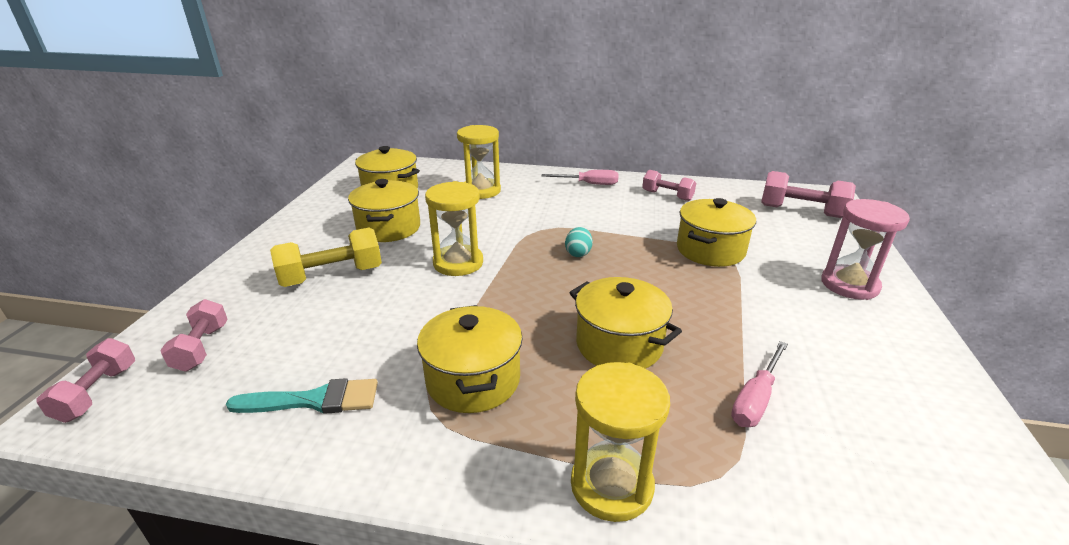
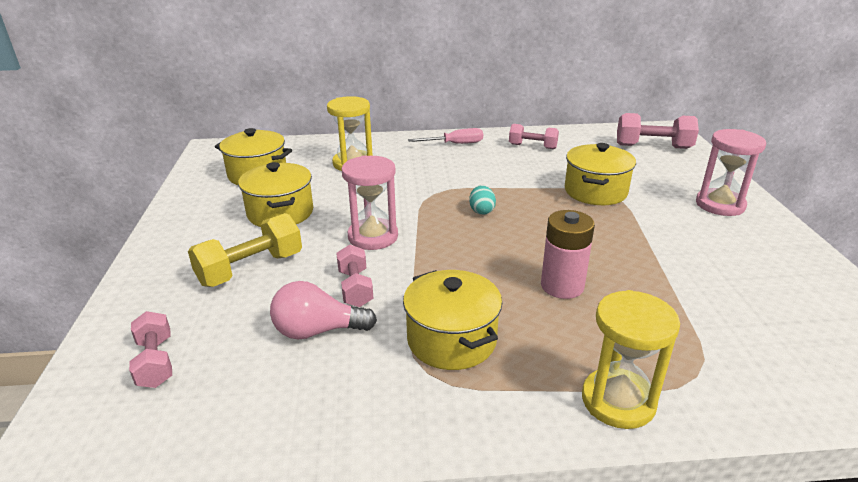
camera: 15 degrees left, 0 degrees up
(97, 393) = (68, 428): pink dumbbell -> pink dumbbell (355, 288)
(314, 400) = (311, 387): turquoise brush -> none
(354, 346) = (317, 331): none -> pink light bulb
(458, 263) = (373, 237): yellow hourglass -> pink hourglass
(619, 345) = (562, 286): yellow pot -> pink battery
(756, 399) = (694, 310): pink screwdriver -> none

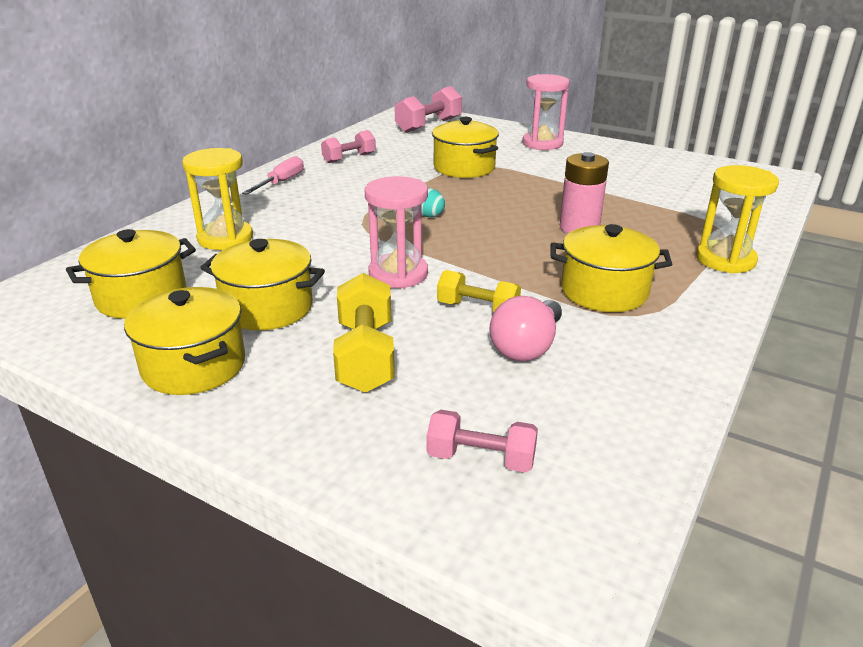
camera: 55 degrees left, 0 degrees up
(197, 221) = (194, 366): none -> yellow pot
(355, 288) = (478, 309): pink dumbbell -> yellow dumbbell

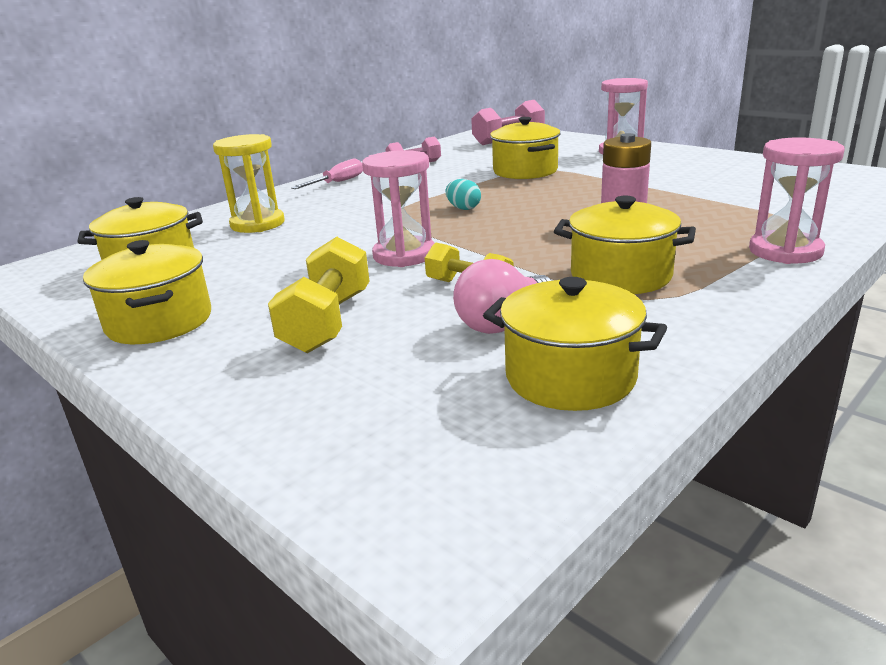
camera: 15 degrees right, 5 degrees down
(267, 308) = (259, 278): yellow pot -> yellow pot (570, 377)
(481, 458) = (391, 421): pink dumbbell -> none
(725, 260) = (785, 251): yellow hourglass -> pink hourglass

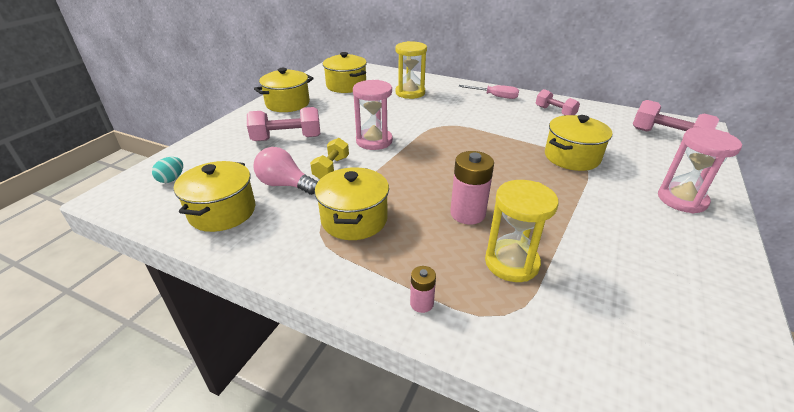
camera: 70 degrees right, 10 degrees up
(328, 322) = (287, 138): yellow dumbbell -> pink dumbbell
(463, 208) = (464, 146): turquoise egg -> turquoise egg (172, 179)
(714, 212) = (511, 263): none -> yellow hourglass
(785, 251) = (421, 303): pink hourglass -> pink battery

